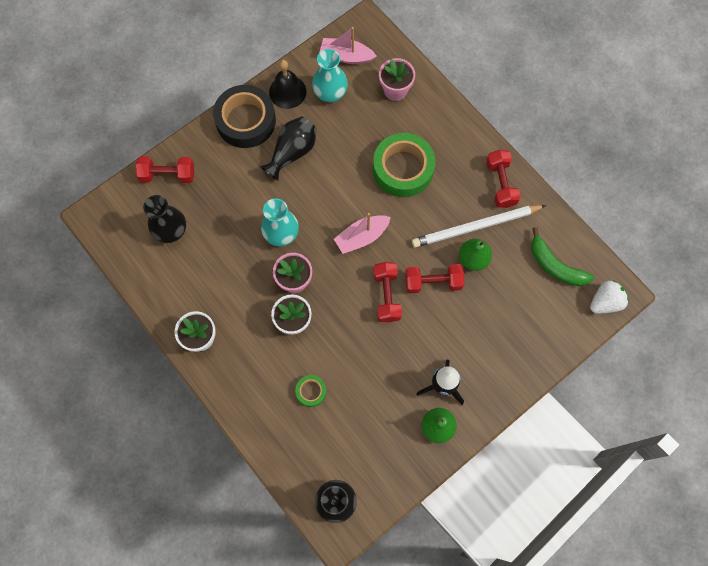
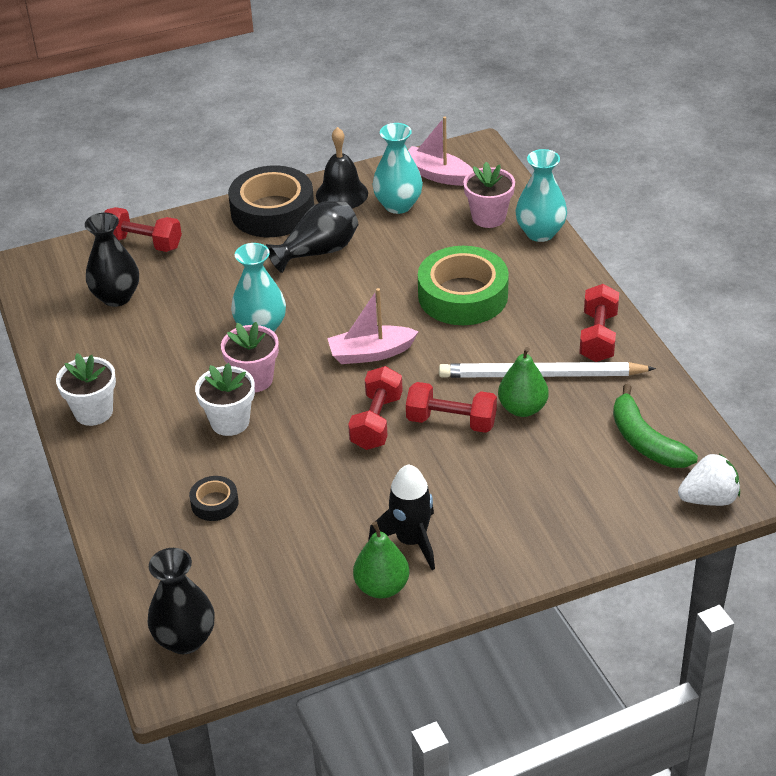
camera: 20 degrees right, 30 degrees down
(311, 391) = (214, 503): green tape -> black tape
(434, 97) = (540, 233): none -> turquoise vase

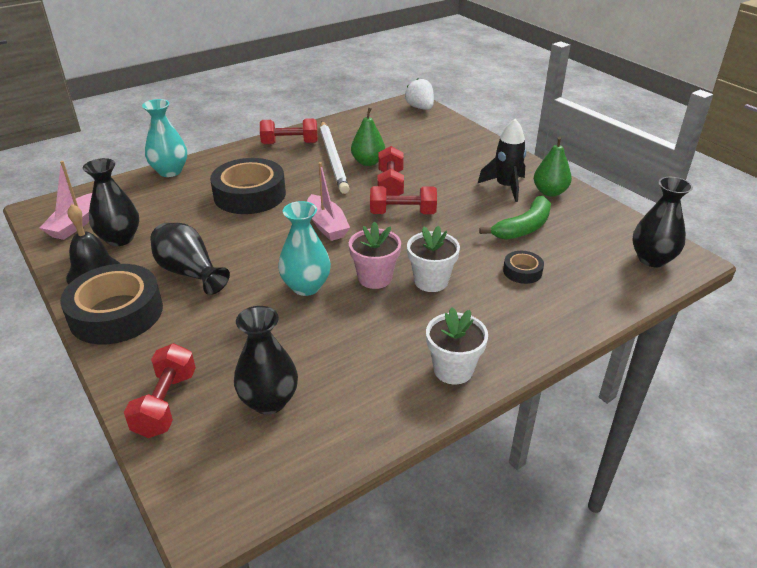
camera: 105 degrees left, 5 degrees down
(398, 205) = (120, 238): turquoise vase -> black vase
(463, 295) = (249, 195): green tape -> black tape
(488, 217) = (146, 194): pink flower pot -> none
(645, 441) = (382, 125): green banana -> green banana (523, 227)

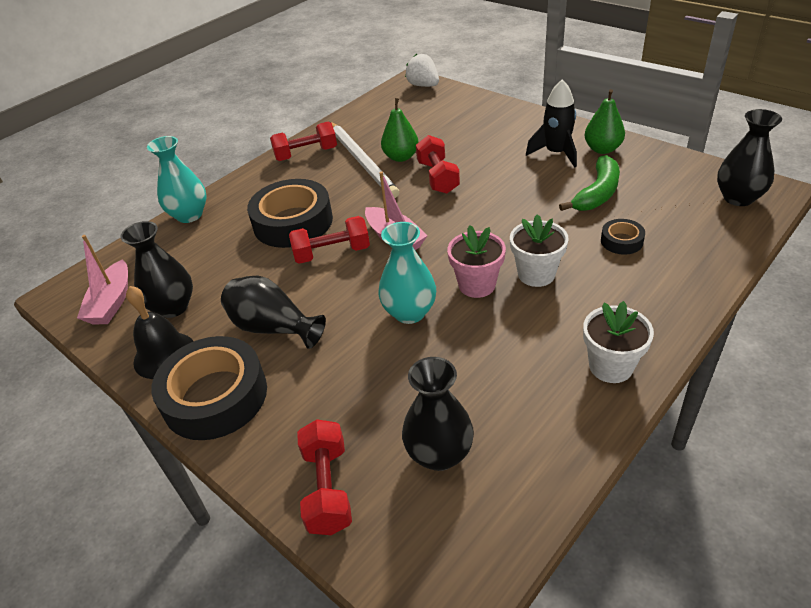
camera: 10 degrees left, 5 degrees up
(402, 213) = (467, 206): red dumbbell -> red dumbbell (332, 253)

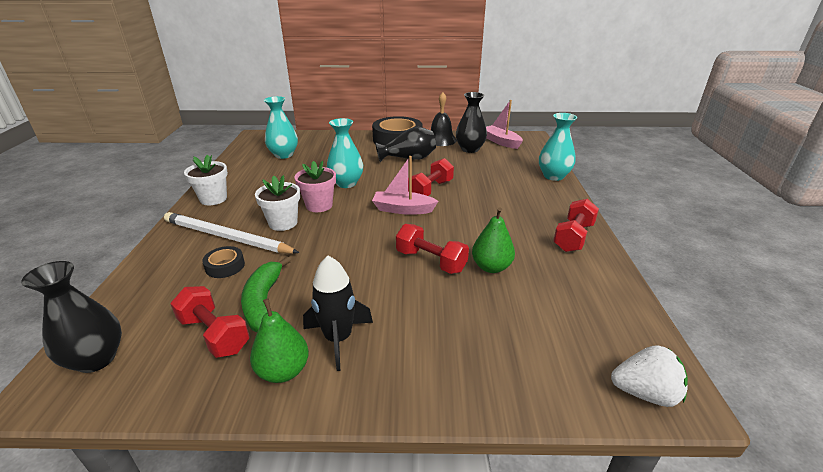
camera: 135 degrees right, 10 degrees down
(293, 222) = (484, 194): black tape -> none
(327, 488) = (320, 138): red dumbbell -> red dumbbell (214, 334)
(362, 161) = (518, 250): white pencil -> white pencil (227, 237)
(439, 454) = (284, 155): black vase -> turquoise vase

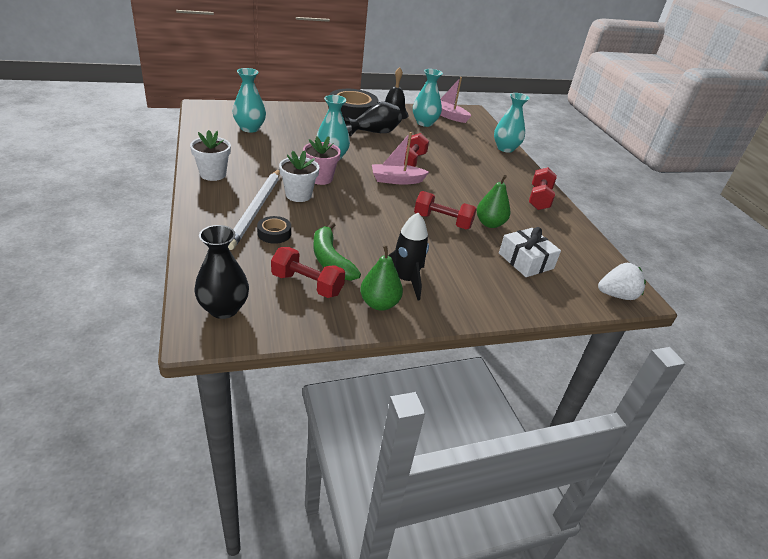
camera: 20 degrees left, 5 degrees up
(227, 237) = (256, 209): white pencil -> white pencil turned 90 degrees counterclockwise
(470, 149) = (424, 123): black vase -> turquoise vase
(519, 323) = (526, 261): none -> white gift

